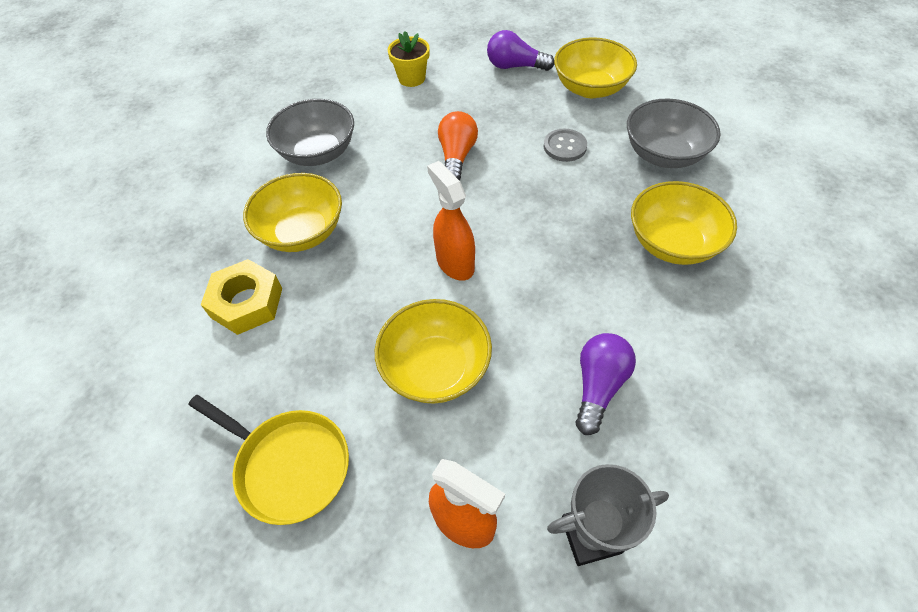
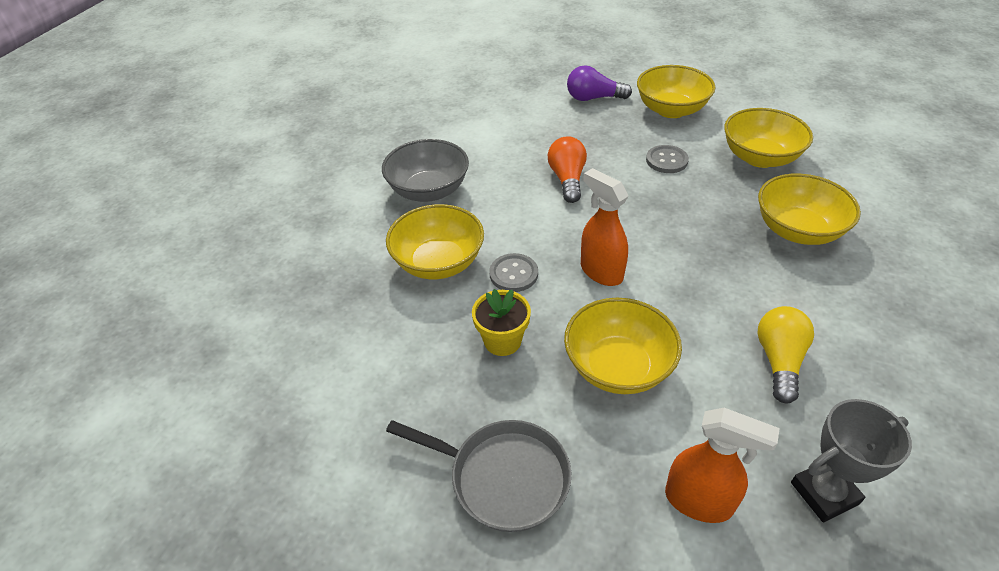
camera: 10 degrees left, 10 degrees down
(246, 302) = (404, 333): yellow nut -> none
(289, 465) = (503, 477): yellow pan -> grey pan
(369, 254) = (513, 274): none -> grey button
(412, 78) = (498, 117): yellow flower pot -> yellow flower pot (502, 341)
(598, 386) = (779, 360): purple light bulb -> yellow light bulb
(663, 154) = (759, 157): grey bowl -> yellow bowl

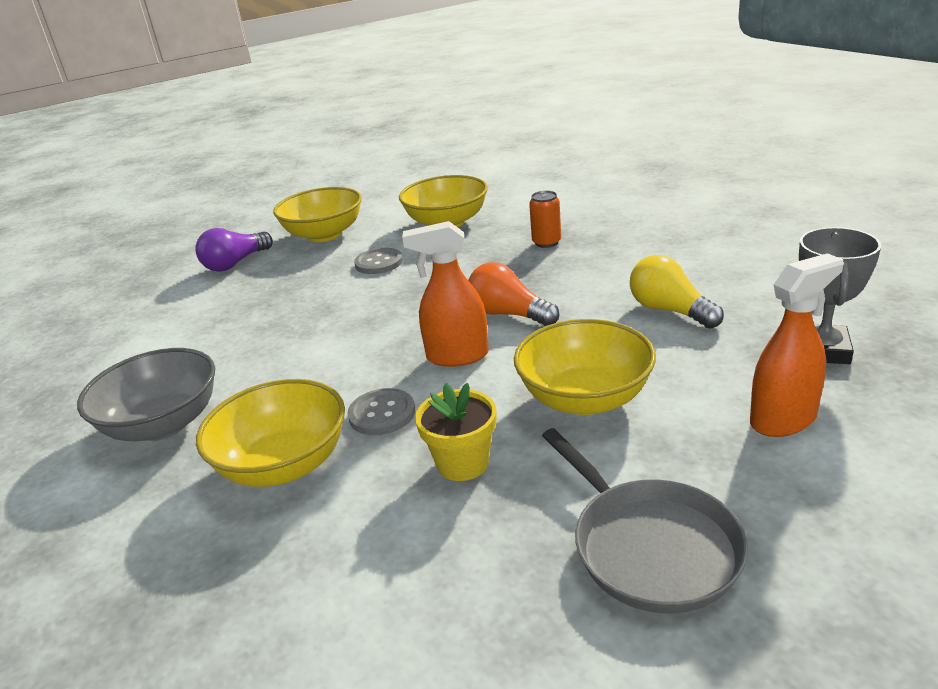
camera: 50 degrees left, 15 degrees down
(503, 477) = (650, 546): grey pan -> grey pan turned 90 degrees clockwise
(567, 179) = (310, 323): orange light bulb -> orange light bulb (508, 314)
(797, 230) = (546, 242): yellow bowl -> orange can

